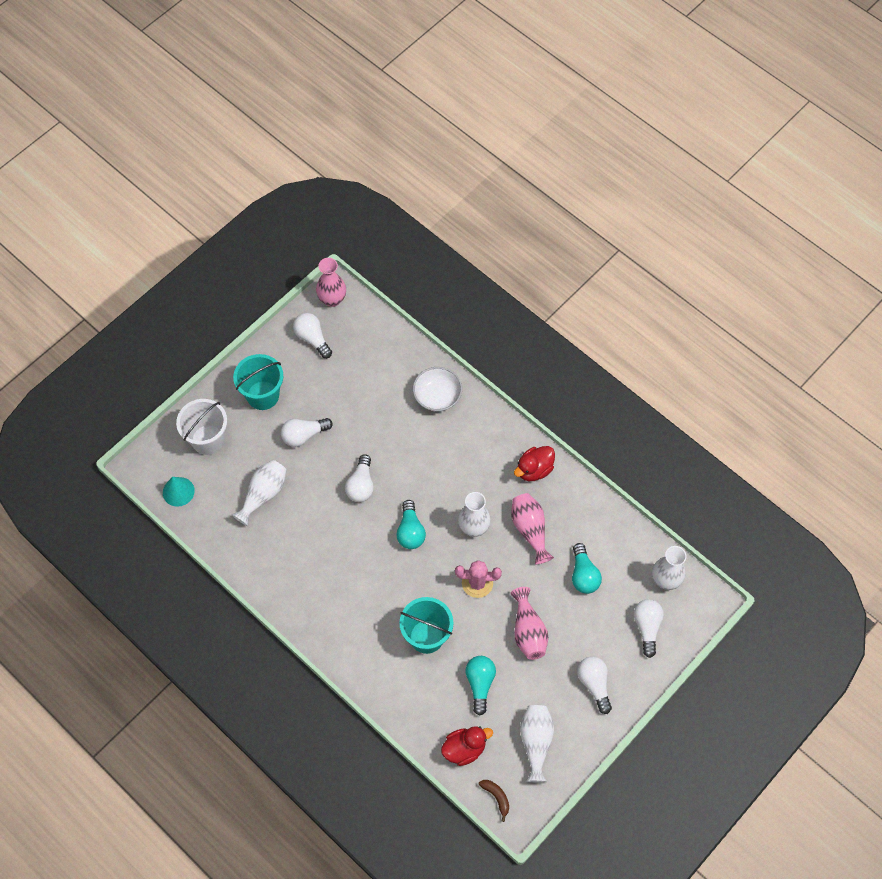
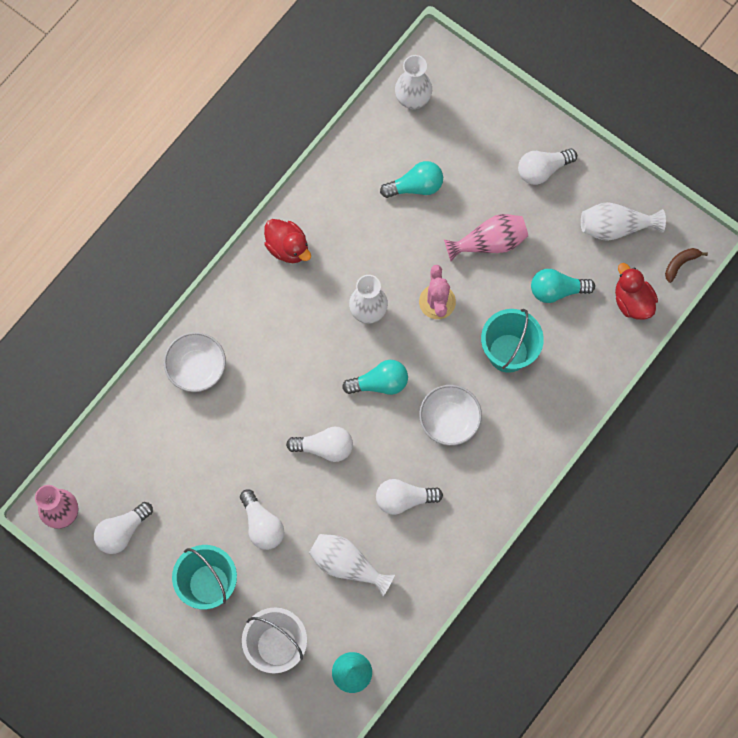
camera: 95 degrees left, 10 degrees up
(373, 583) = (449, 420): none -> white bowl
(530, 530) = (365, 247): pink vase -> none
(647, 627) = (471, 117): white light bulb -> white light bulb (404, 499)

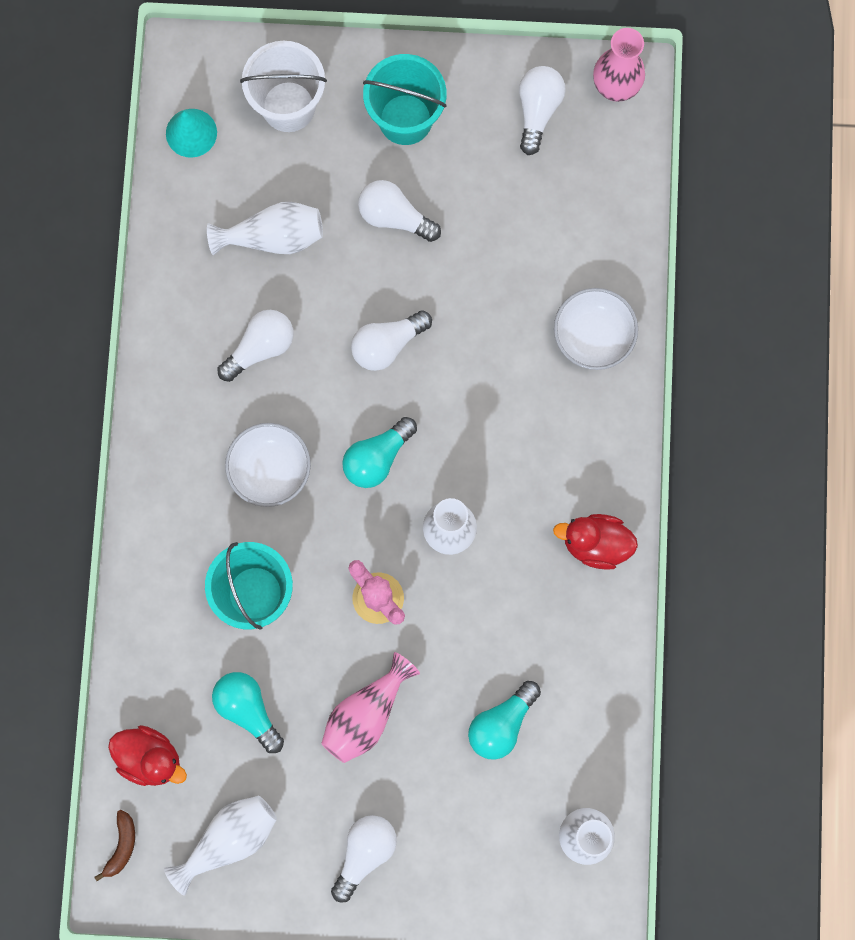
camera: 145 degrees right, 5 degrees up
(557, 290) = (248, 709): turquoise light bulb -> turquoise light bulb turned 90 degrees counterclockwise

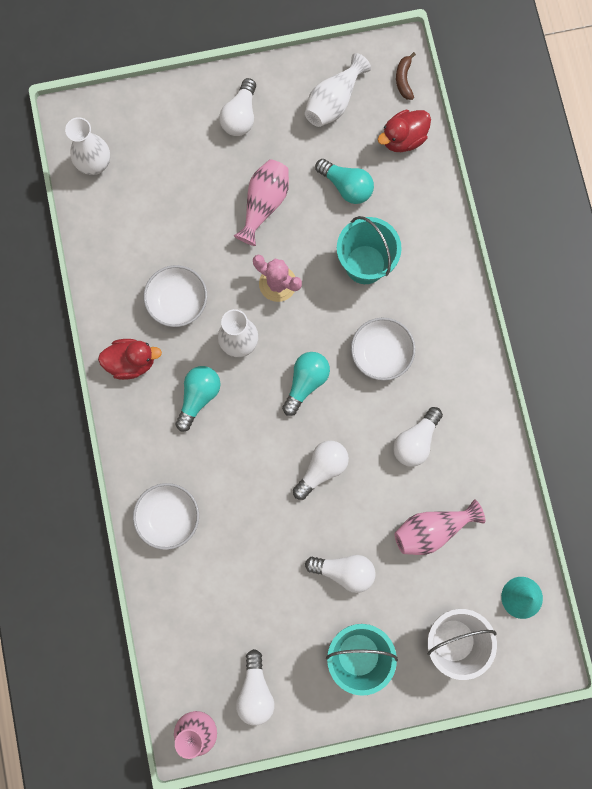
camera: 165 degrees right, 0 degrees up
(150, 758) = (403, 138): red duck -> red duck turned 45 degrees counterclockwise
(273, 237) = (432, 530): white vase -> pink vase
(501, 724) = (168, 221): turquoise light bulb -> turquoise light bulb (198, 397)
(516, 608) = (177, 301): none -> white bowl

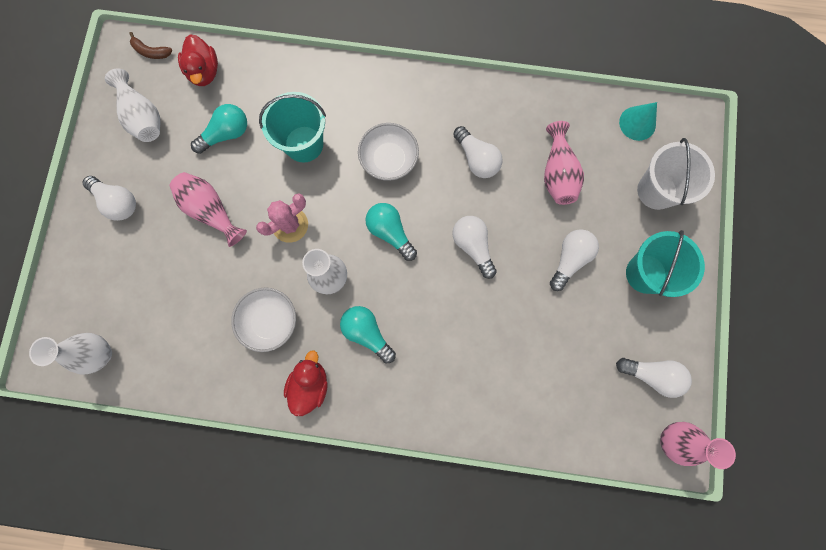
camera: 70 degrees left, 0 degrees up
(168, 517) = (469, 400): white bowl -> none

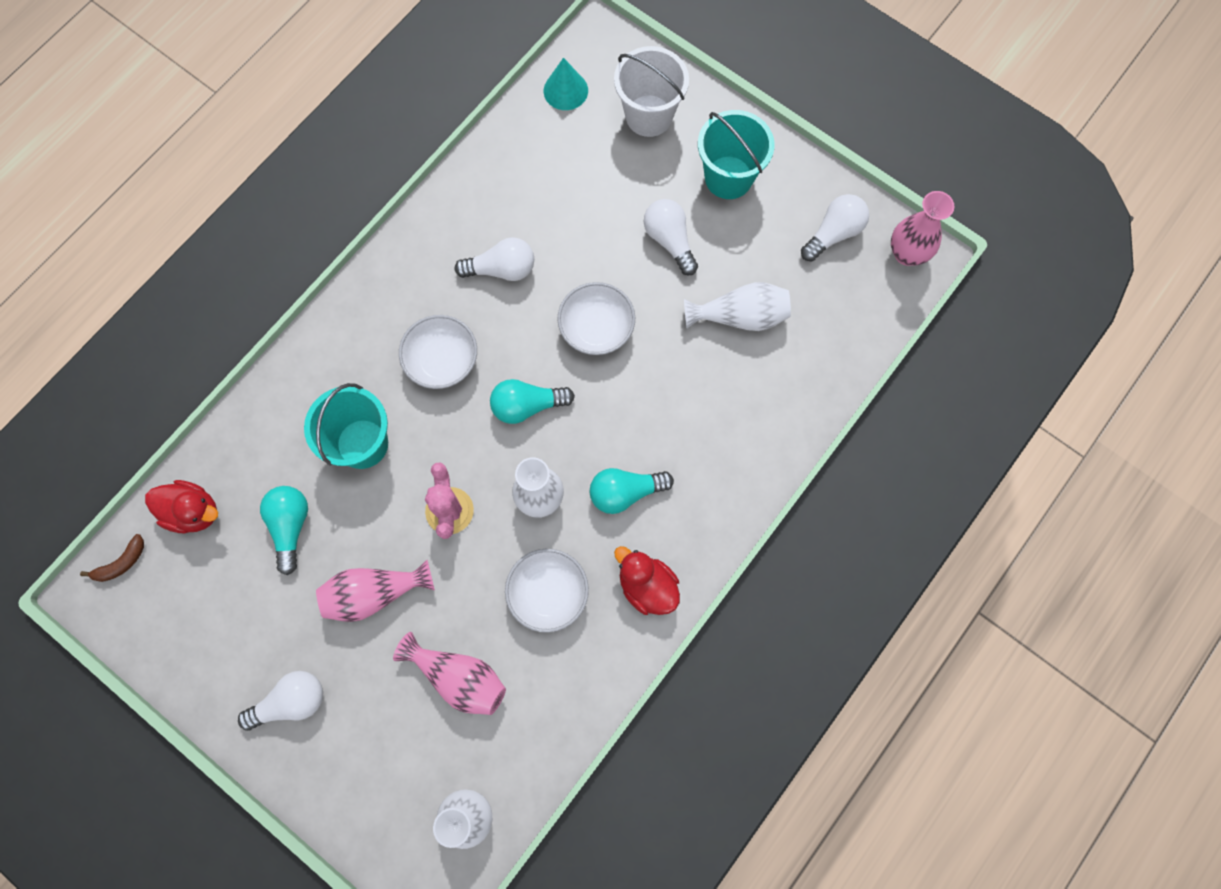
camera: 60 degrees left, 5 degrees down
(143, 117) = (201, 615): white vase -> white vase (740, 316)
(473, 246) = (596, 328): white light bulb -> white bowl
(557, 173) = (570, 198): pink vase -> pink vase (459, 677)

